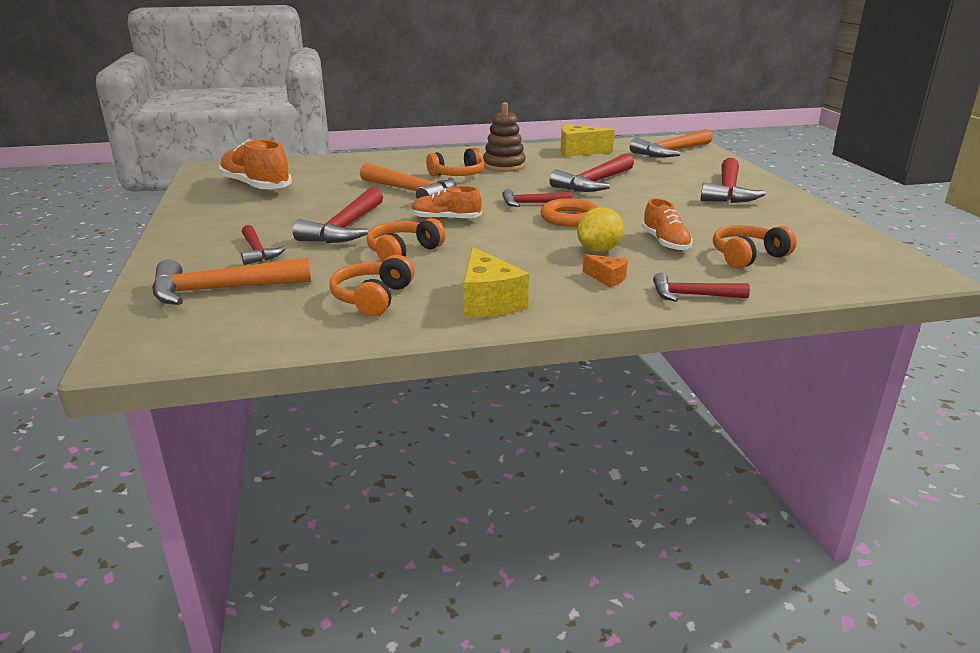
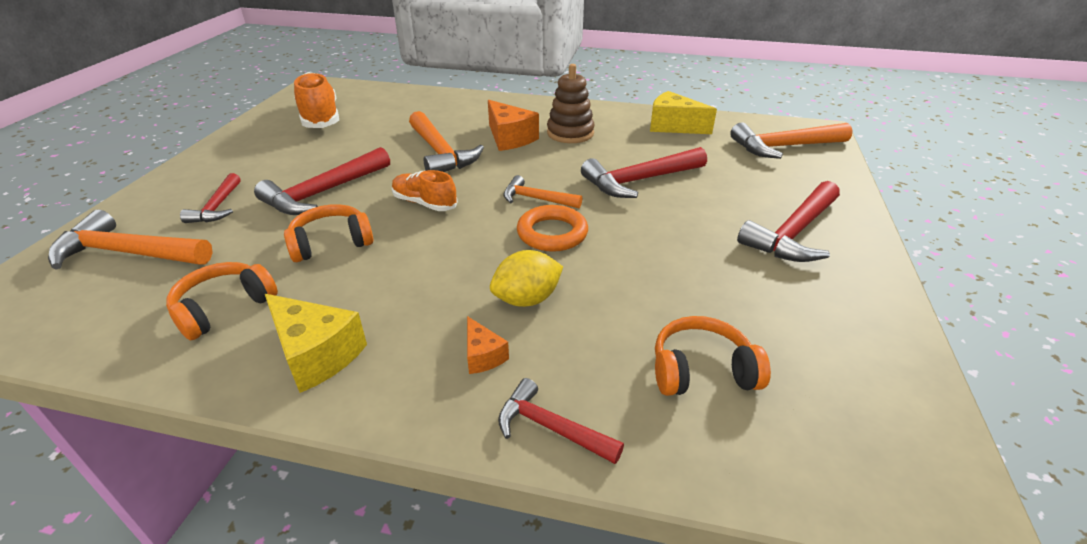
camera: 25 degrees right, 10 degrees up
(458, 175) = (509, 138): orange headphones -> orange cheese
(488, 302) = (316, 354): yellow cheese -> yellow cheese turned 60 degrees counterclockwise
(531, 203) = (536, 199): red hammer -> orange hammer
(665, 243) = (619, 310): orange shoe -> none

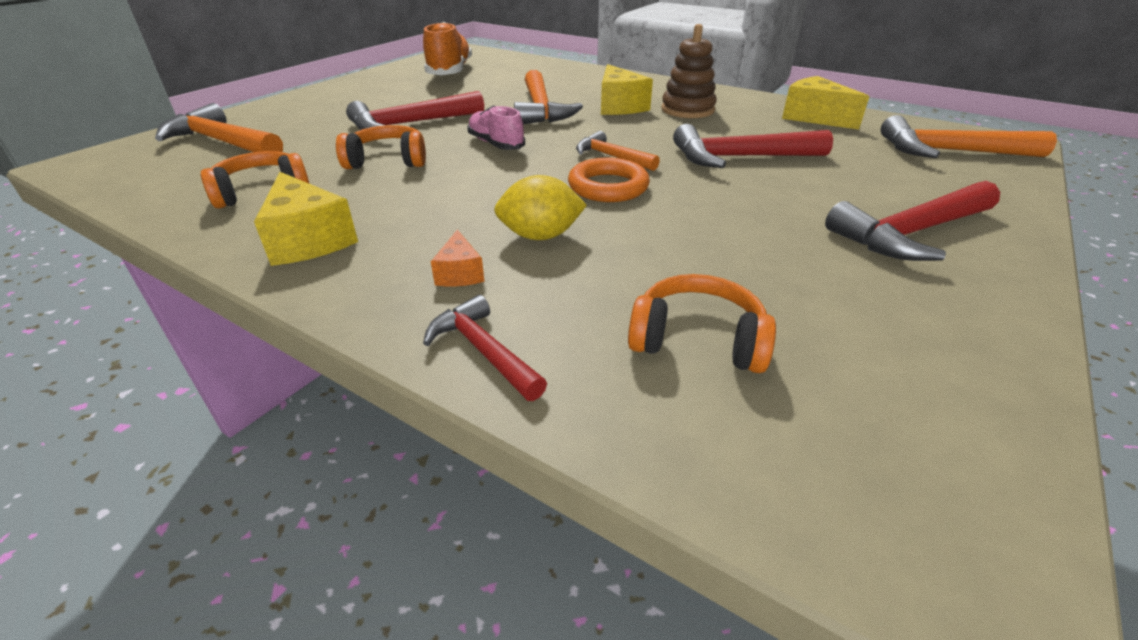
camera: 20 degrees right, 0 degrees up
(217, 207) = (315, 122): red hammer -> none
(424, 203) = (496, 144): orange shoe -> pink shoe
(509, 138) = (619, 106): orange cheese -> yellow cheese

